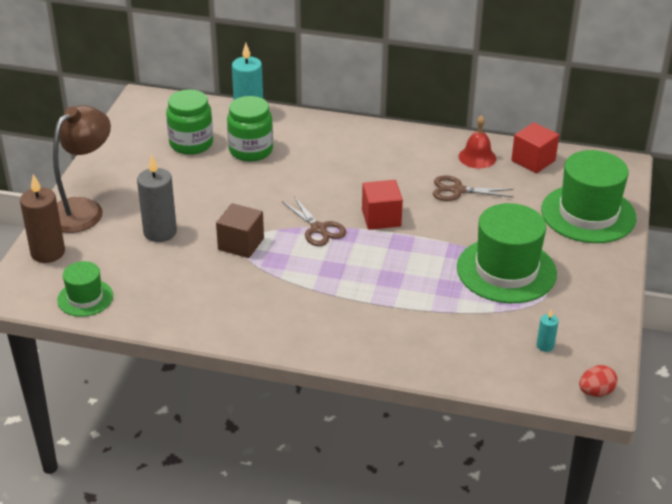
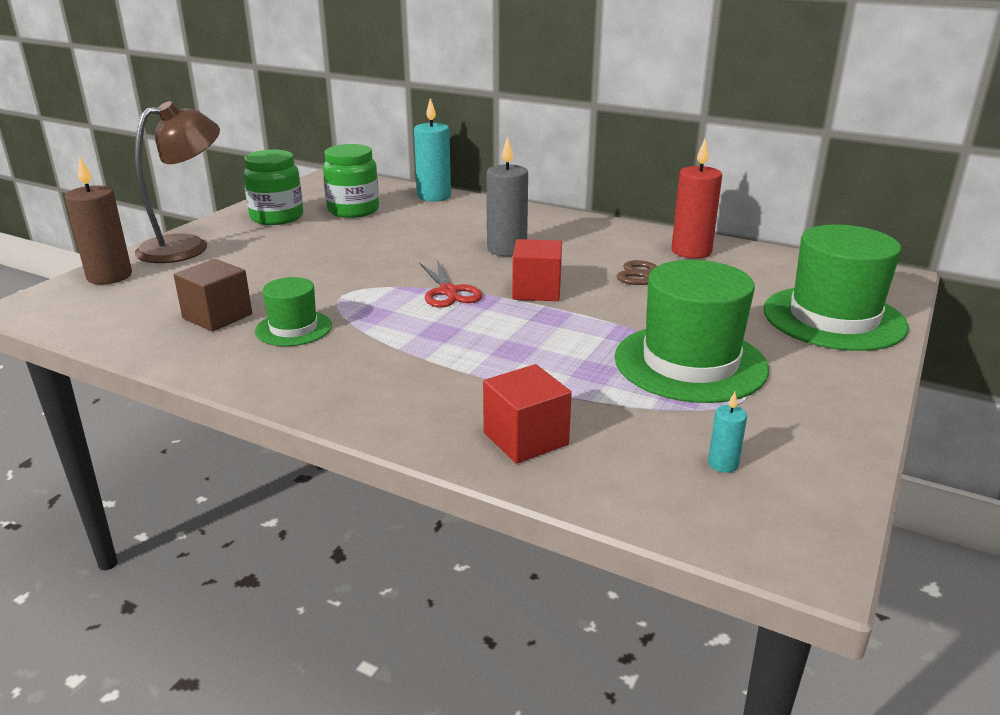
camera: 15 degrees right, 10 degrees down
(85, 298) = (106, 320): green hat -> green hat (293, 328)
(160, 232) = (253, 274): grey candle -> grey candle (507, 249)
(241, 244) = (340, 294): brown cube -> brown cube (217, 316)
(251, 150) = (415, 221): green jar -> green jar (277, 217)
(318, 229) = (448, 292): brown scissors -> red scissors
(477, 157) = (691, 251): red bell -> red candle
(533, 161) = (766, 261): red cube -> red cube (525, 439)
(596, 392) = (800, 548): red egg -> none

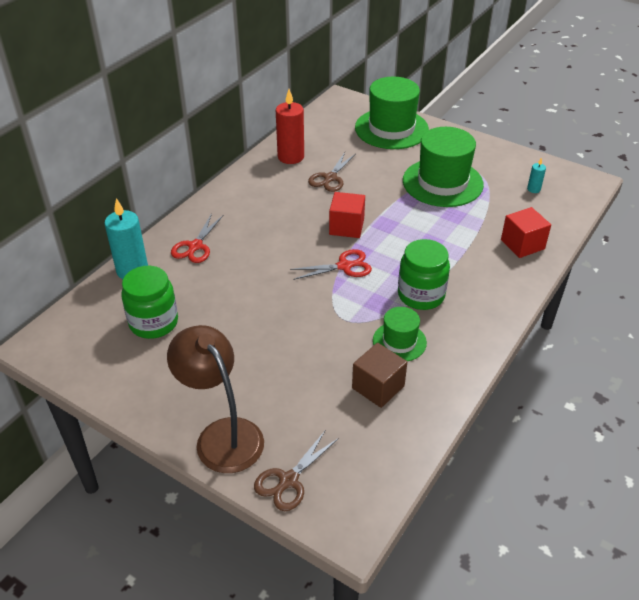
camera: 85 degrees left, 15 degrees up
(109, 276) = (288, 480): brown candle -> brown scissors
(277, 217) = (156, 376): green jar -> green jar (421, 295)
(478, 217) = (195, 246): none -> red scissors
(507, 249) = (271, 235): grey candle -> none

